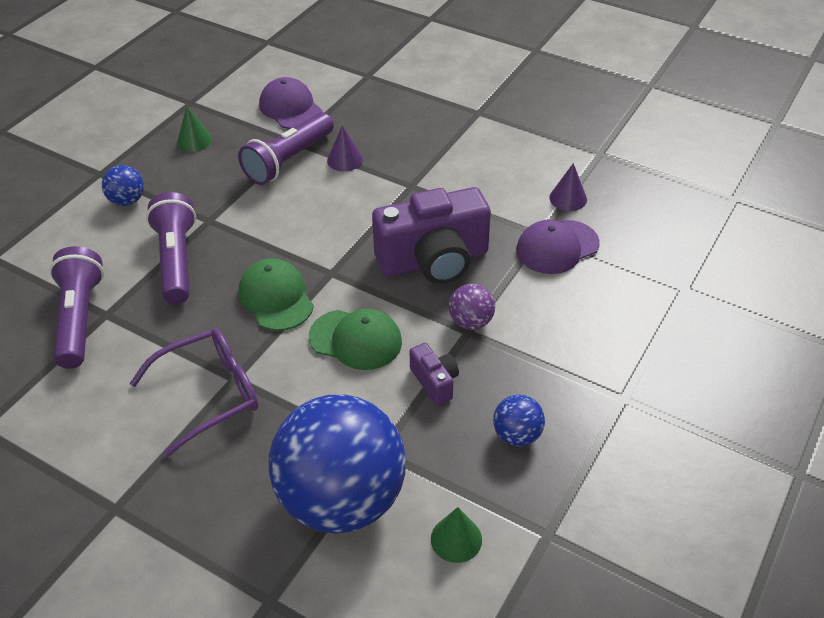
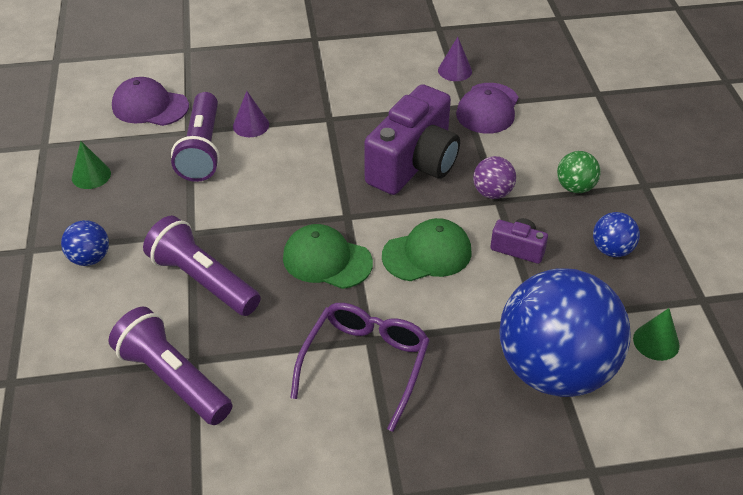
camera: 40 degrees left, 0 degrees up
(552, 360) = (575, 187): none -> green ball

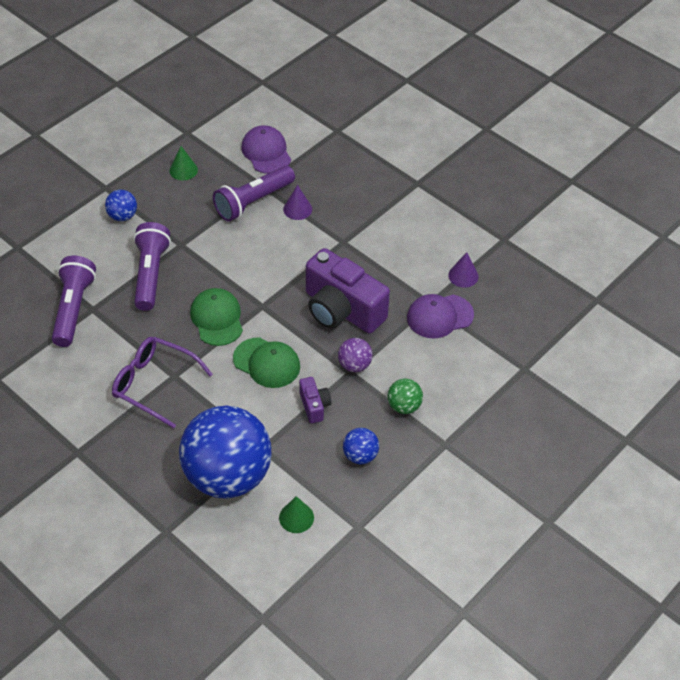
camera: 50 degrees right, 5 degrees up
(365, 364) = (154, 384): purple glasses -> purple glasses turned 135 degrees counterclockwise
(414, 164) = (342, 310): purple camera -> purple camera turned 45 degrees clockwise

